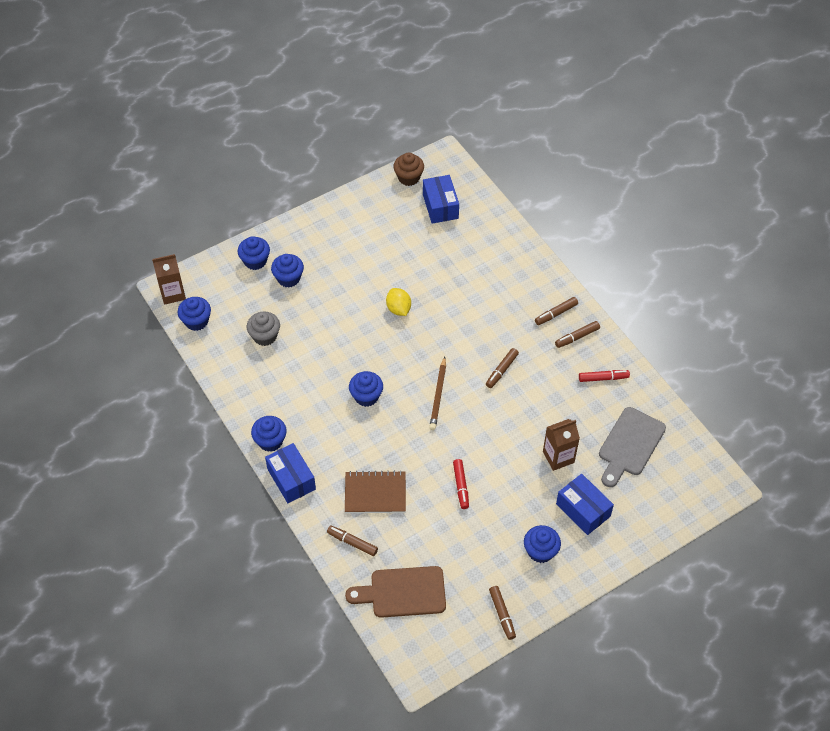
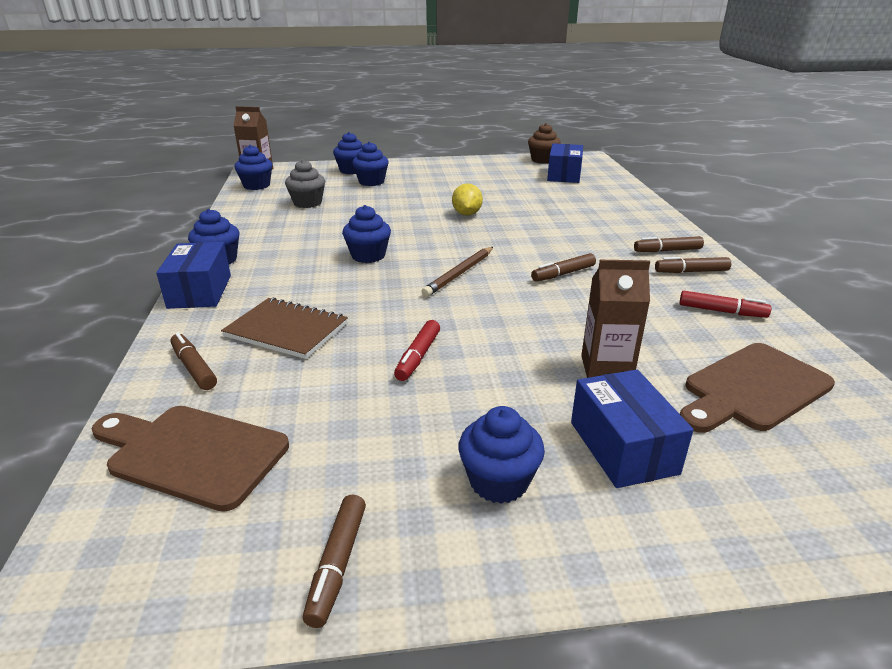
camera: 25 degrees right, 25 degrees down
(629, 445) = (752, 389): grey cutting board -> brown cutting board

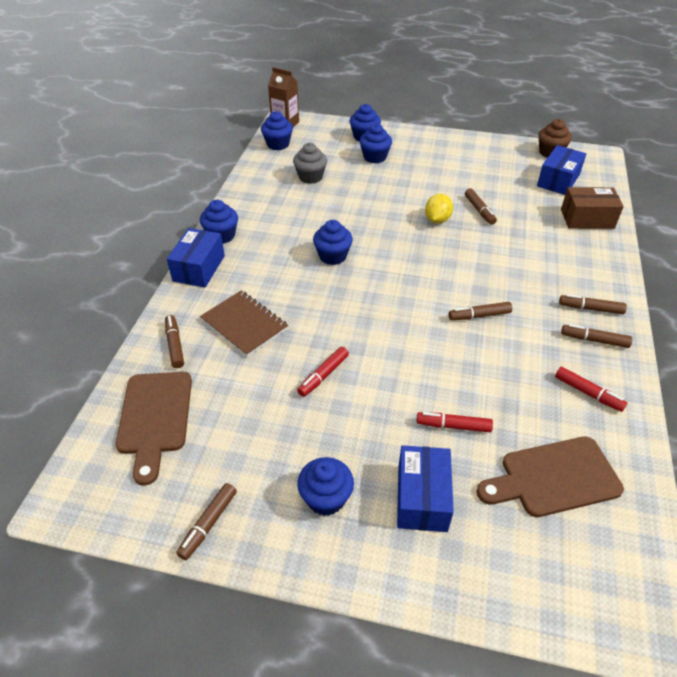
camera: 20 degrees right, 15 degrees up
(192, 453) = (154, 418): brown cutting board -> brown cutting board turned 135 degrees counterclockwise
(459, 274) = (394, 294): brown pencil -> none
(505, 202) = (479, 210): none -> brown marker
(606, 369) = (453, 426): brown carton -> red marker
(610, 194) = (587, 219): none -> brown box

